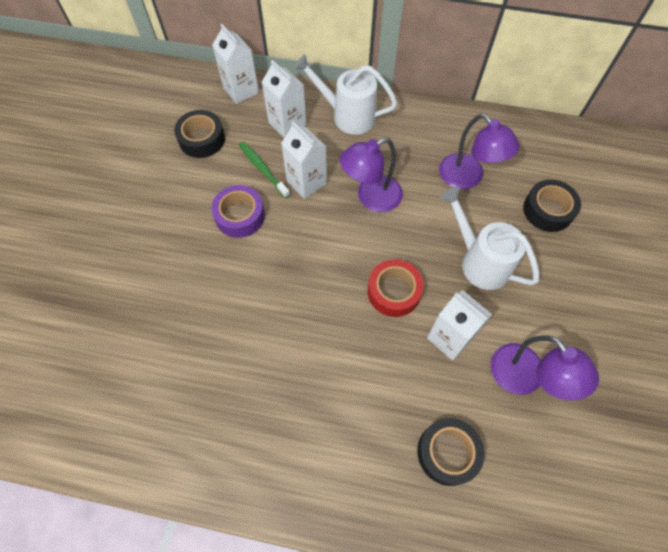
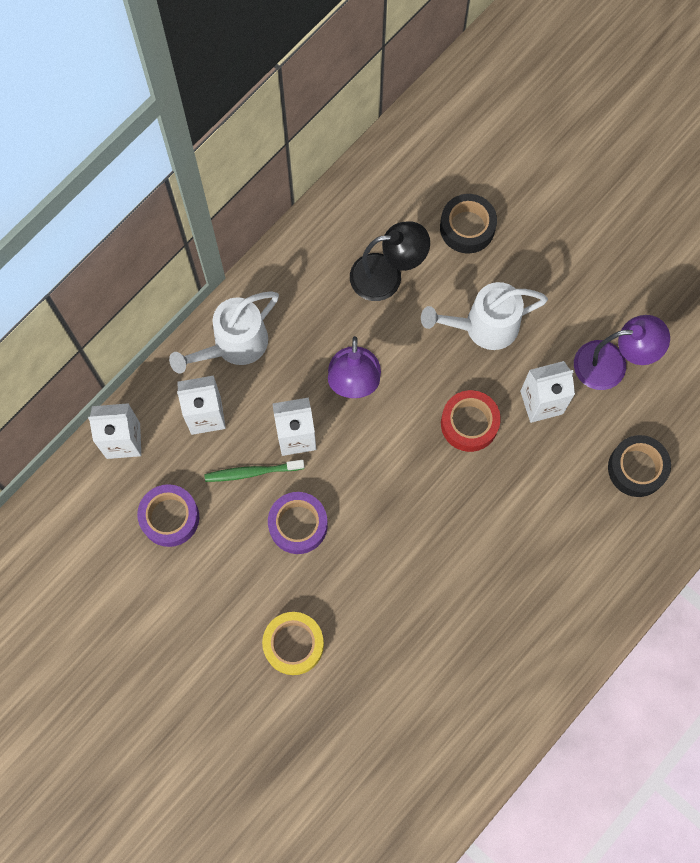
camera: 60 degrees left, 10 degrees up
(144, 258) = (293, 644): none -> yellow tape
(202, 139) = (170, 517): black tape -> purple tape
(468, 178) = (387, 275): purple lamp -> black lamp

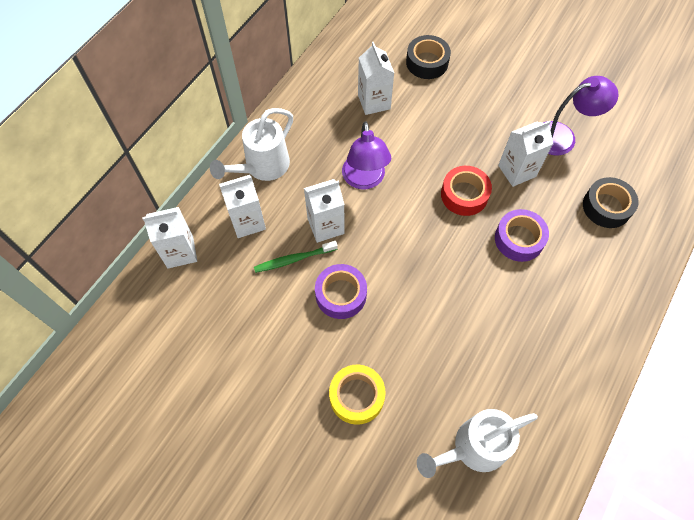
camera: 10 degrees left, 10 degrees down
(170, 517) = (229, 307): purple tape -> purple tape (519, 239)
(387, 275) = (374, 102): black lamp -> white carton
(483, 327) = (457, 125): white watering can -> white watering can (473, 448)

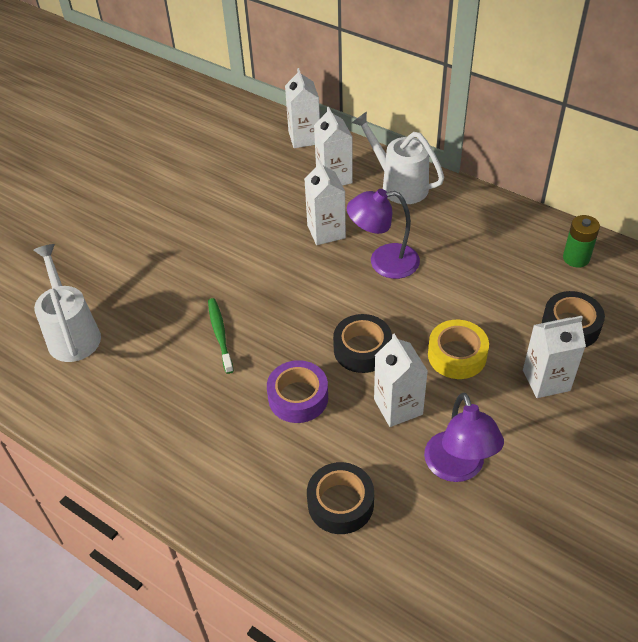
camera: 95 degrees right, 15 degrees down
(294, 259) = (289, 210): green toothbrush -> green toothbrush (220, 335)
(341, 295) = (247, 242): purple tape -> none
(356, 51) = (576, 258): none -> green battery
(357, 396) = (143, 252): yellow tape -> yellow tape (457, 355)
(374, 102) = (496, 272): white carton -> white carton (546, 380)
(464, 195) = (362, 349): red tape -> black tape

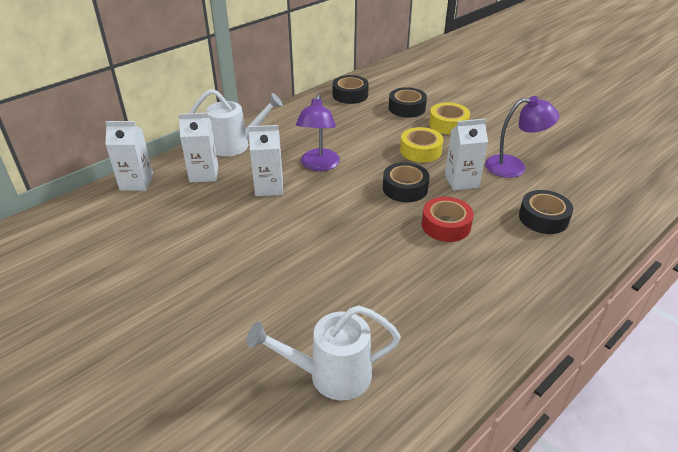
camera: 80 degrees left, 10 degrees down
(220, 335) = (367, 262): green toothbrush -> none
(298, 397) = (446, 225): purple tape -> red tape
(399, 185) = (236, 145): white watering can -> white watering can turned 150 degrees counterclockwise
(546, 380) = (448, 124): white carton -> yellow tape
(576, 258) = (350, 95): green battery -> black tape

